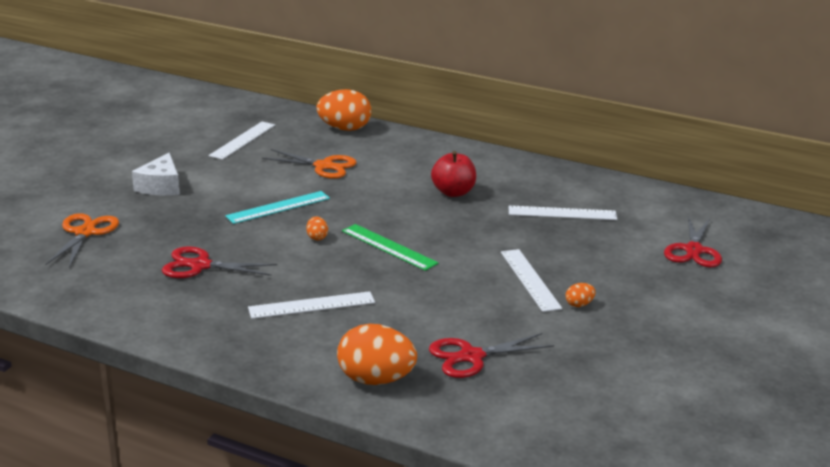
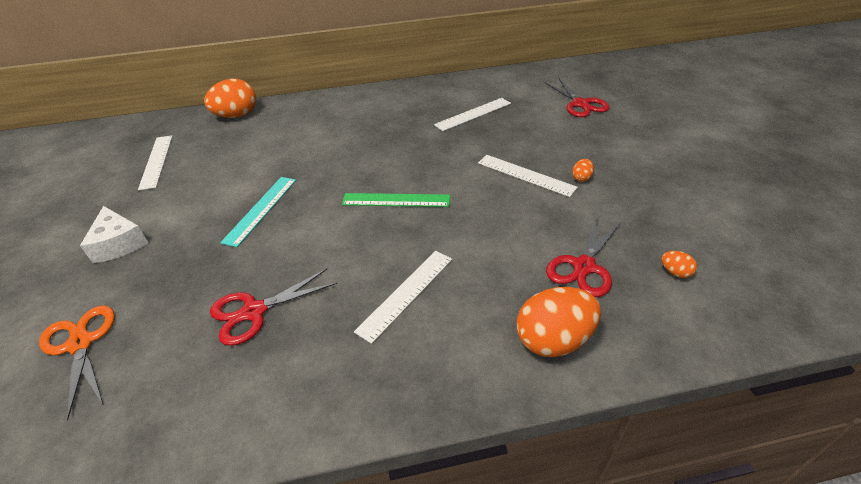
camera: 35 degrees left, 15 degrees up
(317, 237) = (328, 222): orange egg -> orange egg (675, 272)
(324, 166) = (257, 154): orange scissors -> none
(453, 192) = (383, 131): red apple -> none

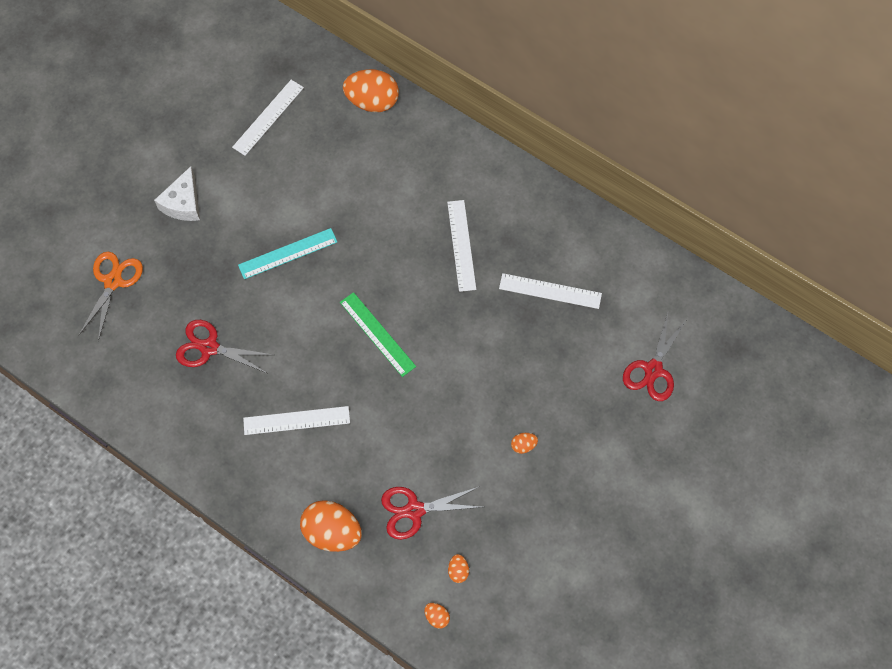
camera: 45 degrees right, 25 degrees up
(526, 175) = (491, 401): white ruler -> white ruler (461, 245)
(720, 315) = (437, 617): none -> orange egg

